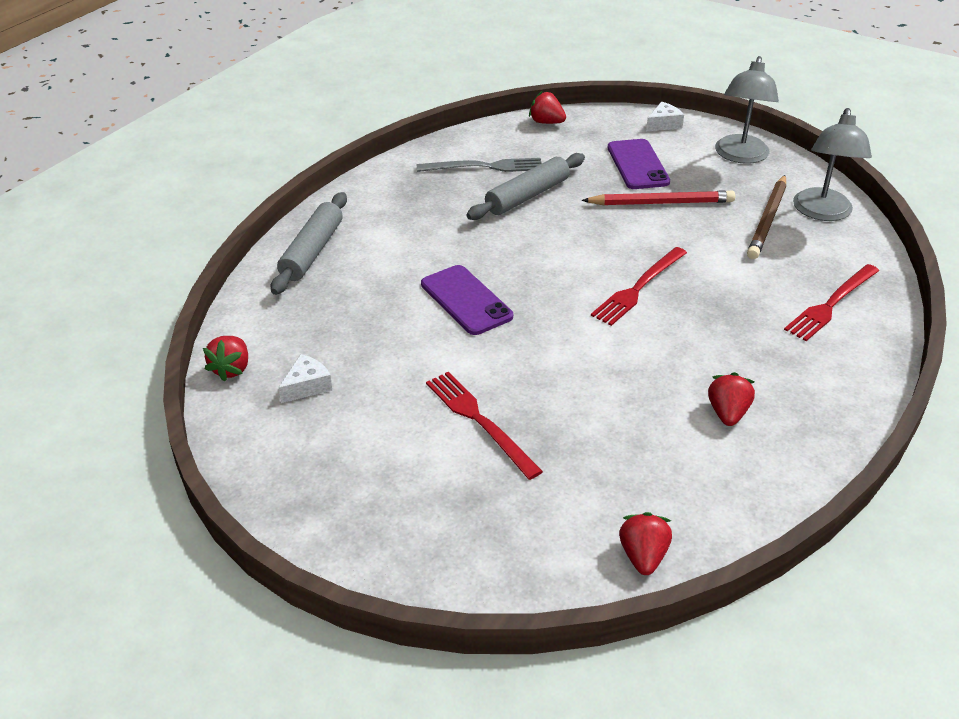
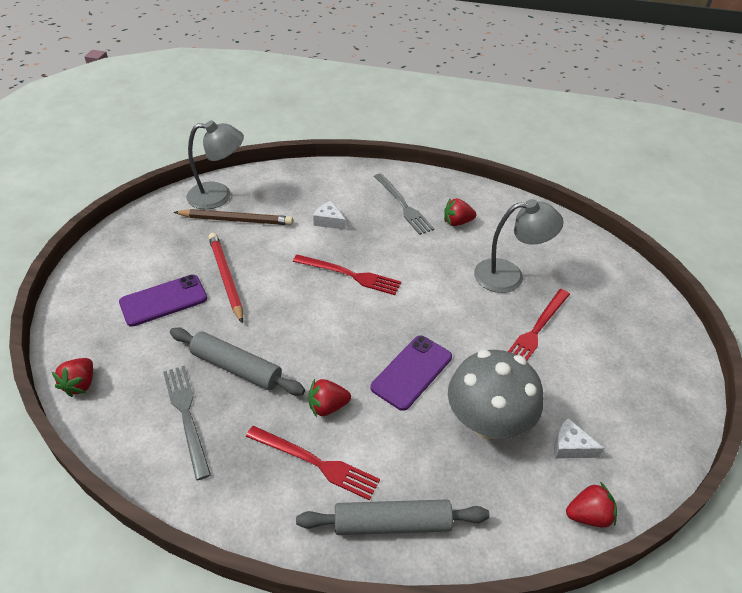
camera: 110 degrees left, 5 degrees up
(374, 336) = (488, 421): none -> grey mushroom
(643, 556) = (585, 242): red strawberry -> red strawberry (327, 406)
(663, 124) = (81, 293): white cheese -> white cheese (329, 221)
(740, 156) = (139, 241): grey lamp -> grey lamp (509, 276)
(780, 367) = (403, 205): none -> grey fork
(831, 304) = (329, 188): red fork -> red fork (315, 462)

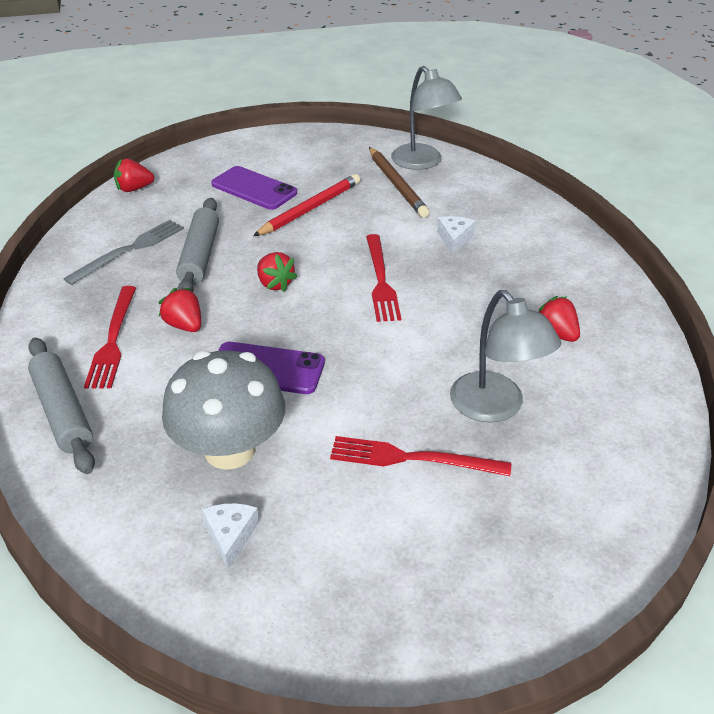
camera: 65 degrees right, 5 degrees down
(403, 205) = (540, 281): grey fork -> none
(588, 515) = (133, 575): red strawberry -> red strawberry (275, 284)

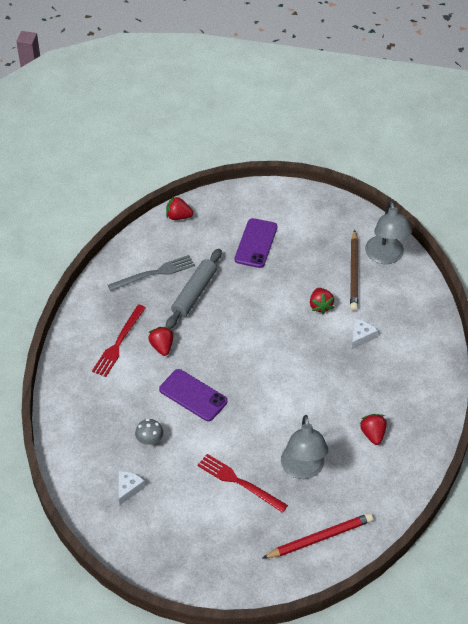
camera: 25 degrees right, 10 degrees up
(63, 412) = (76, 383): grey rolling pin -> none
(229, 450) = (149, 440): grey mushroom -> grey mushroom, size x0.43
(254, 188) = (256, 243): purple phone -> purple phone turned 45 degrees clockwise
(275, 284) = (228, 333): red strawberry -> red strawberry (320, 306)
(310, 209) = (283, 275): red pencil -> red pencil (320, 538)
(381, 280) = (293, 354): red fork -> none

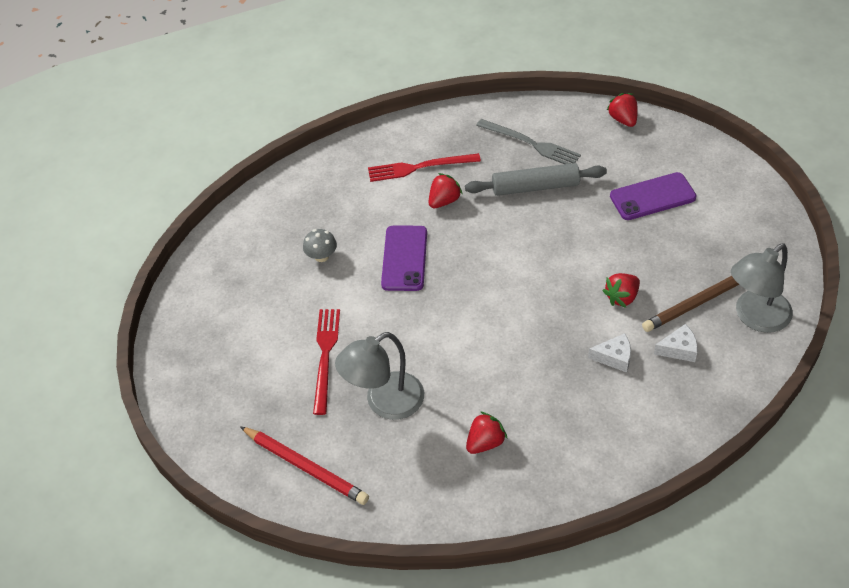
camera: 60 degrees right, 0 degrees up
(128, 489) = (251, 273): white cheese -> white cheese (679, 349)

